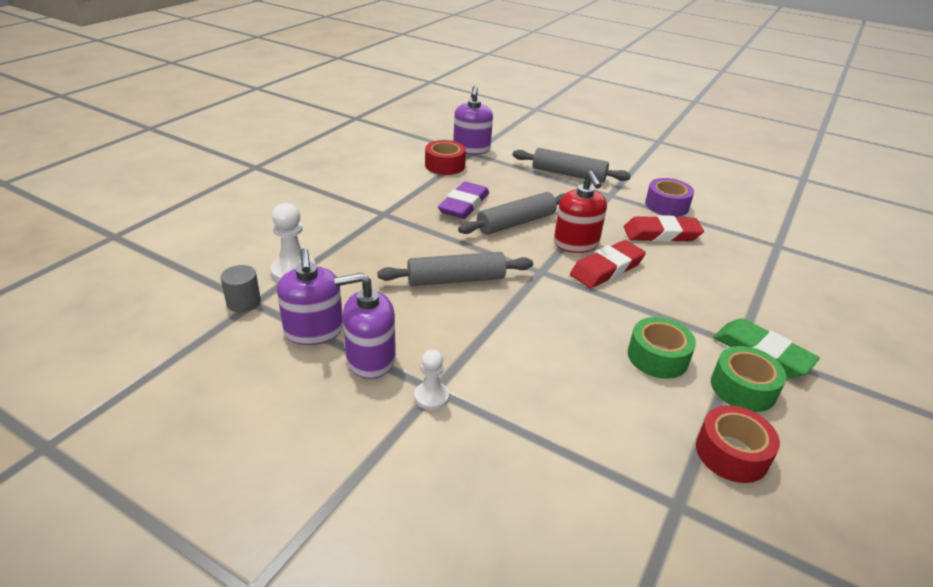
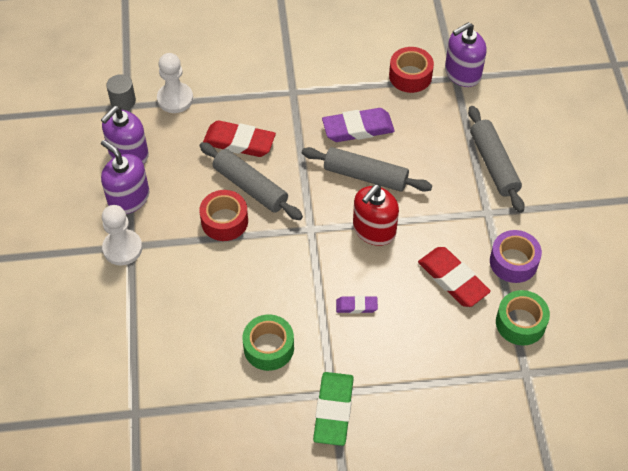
camera: 55 degrees right, 20 degrees up
(431, 397) = (122, 248): white pawn -> white pawn, size x1.57
(606, 269) = (356, 267): red eraser -> red eraser (239, 142)
(649, 287) = (356, 306): none -> purple eraser
(731, 453) = (202, 426): red tape -> red tape (224, 221)
(743, 388) = (278, 411): green tape -> green tape (520, 323)

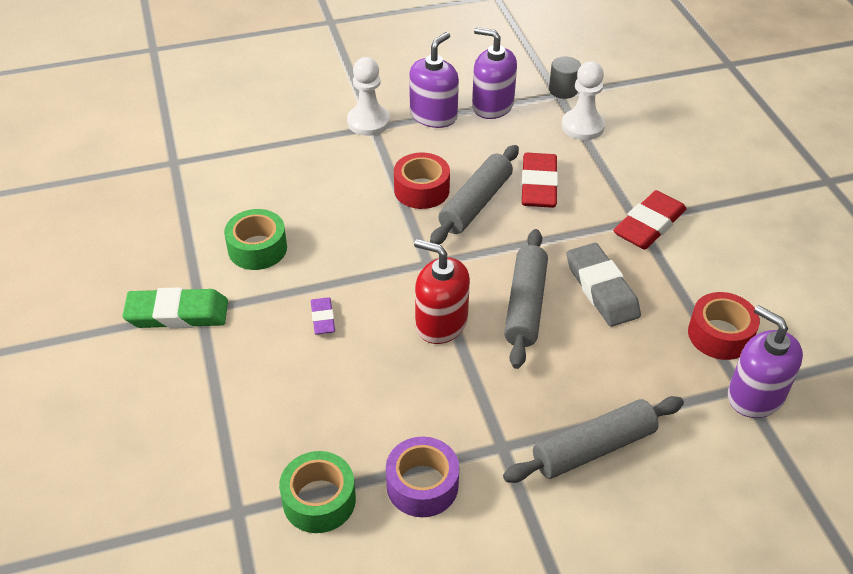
camera: 80 degrees right, 10 degrees down
(358, 128) = (601, 289): purple eraser -> grey eraser
(453, 279) = (379, 414): red eraser -> red eraser (649, 225)

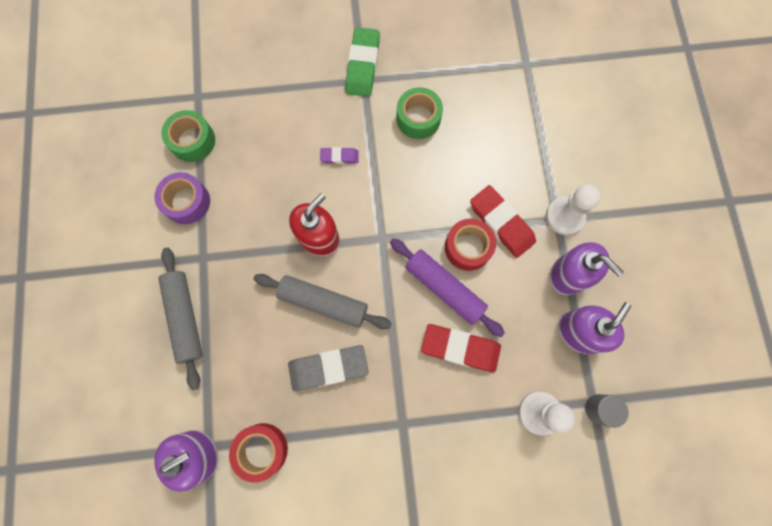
camera: 100 degrees right, 30 degrees up
(475, 203) = (444, 288): grey rolling pin -> purple rolling pin
(649, 225) = (395, 433): red eraser -> red eraser (501, 223)

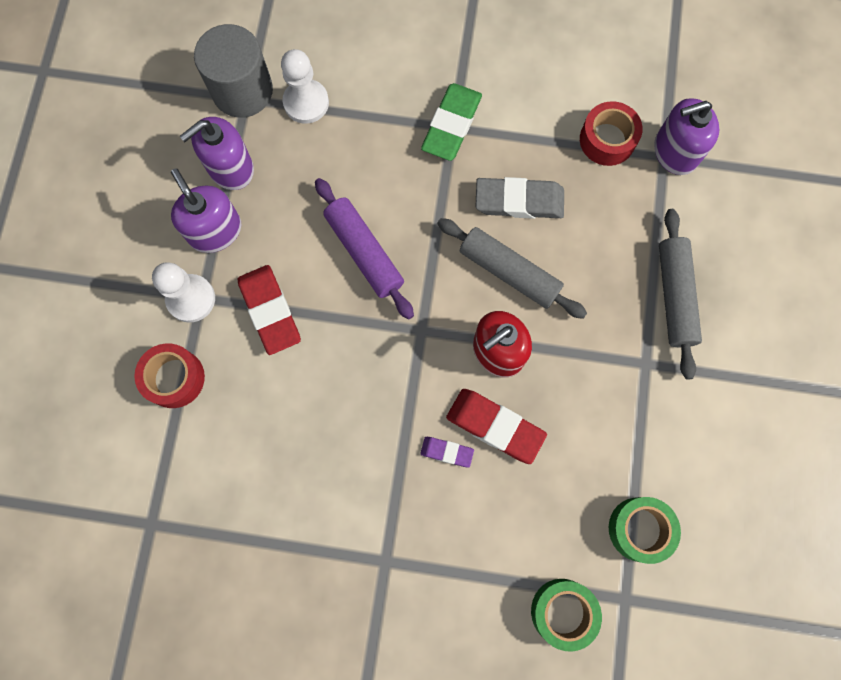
camera: 165 degrees left, 0 degrees up
(187, 202) = (657, 442): purple tape -> none
(362, 65) = (380, 585): green eraser -> green eraser (451, 125)
(418, 118) = (327, 480): green tape -> green tape (563, 612)
(460, 348) = (367, 184): red eraser -> red eraser (495, 426)
(468, 247) = (320, 292): red tape -> red tape (174, 378)
(599, 409) = (242, 90): grey cylinder -> grey cylinder, size x1.92

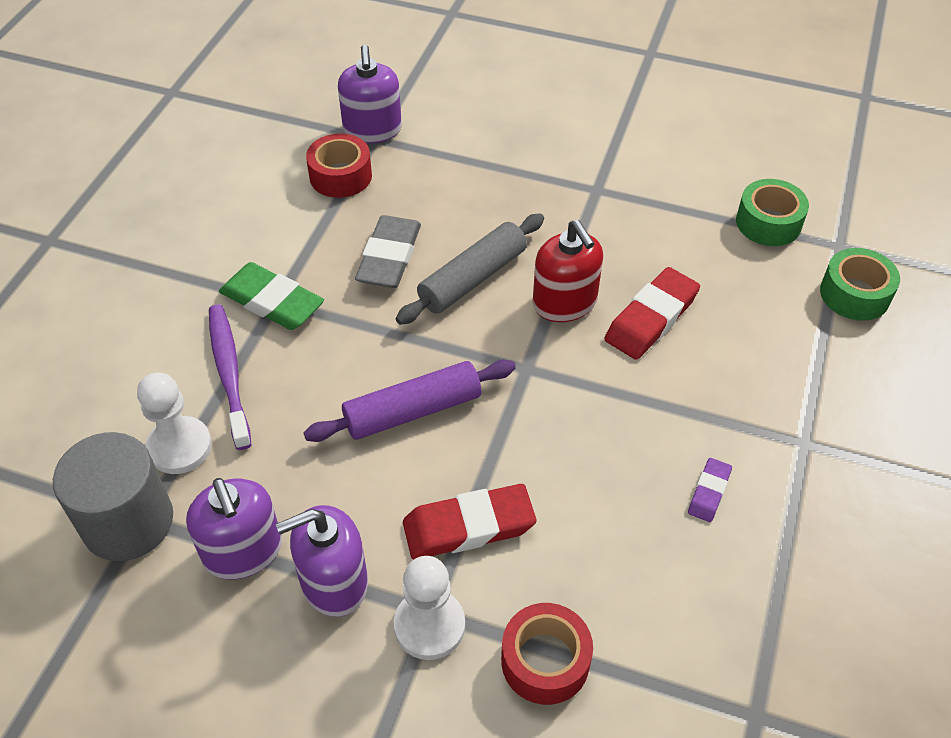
camera: 80 degrees left, 25 degrees down
(376, 115) = (229, 373): none -> purple toothbrush
(447, 452) = (677, 365): purple eraser -> purple eraser (709, 492)
(674, 296) = (529, 157): grey rolling pin -> none

